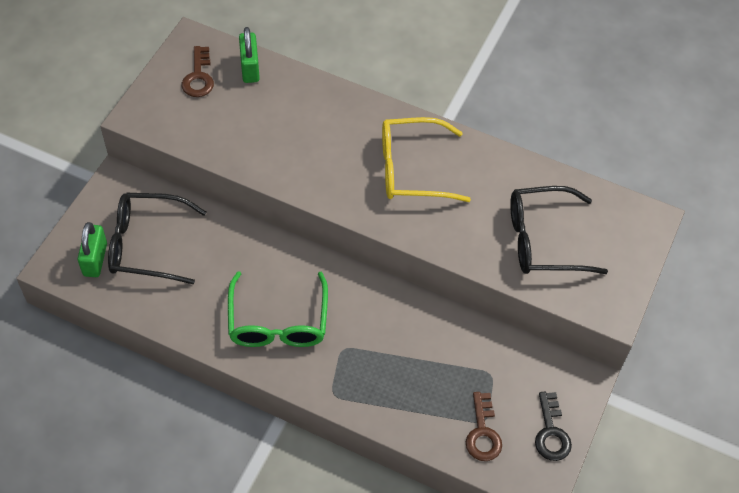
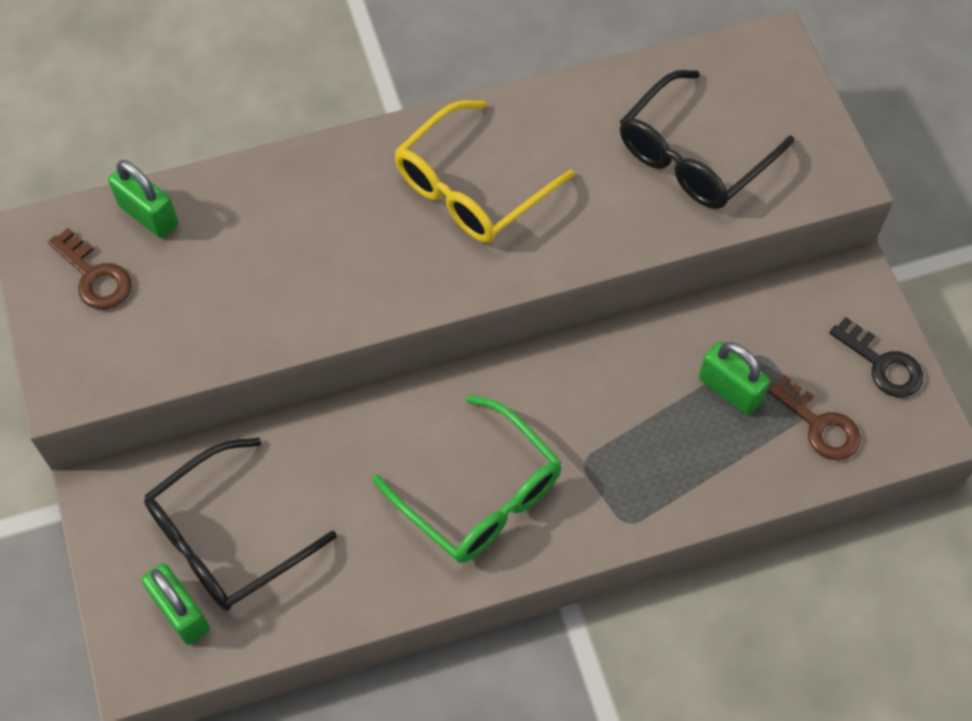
camera: 40 degrees left, 5 degrees up
(454, 377) = (730, 389): none -> green padlock

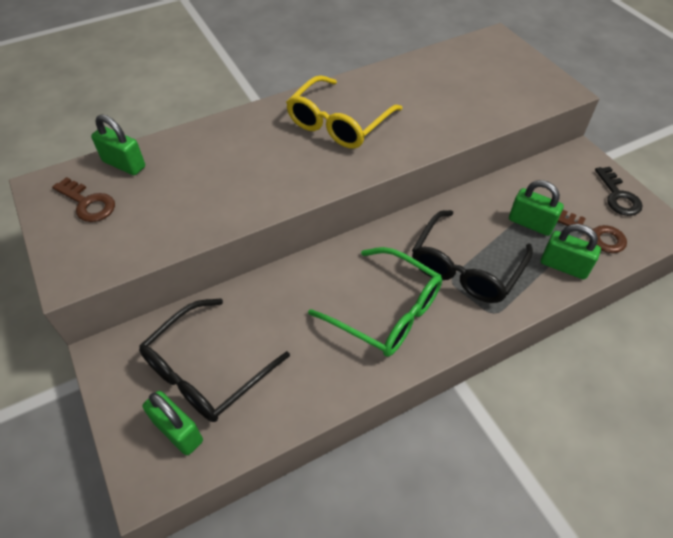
camera: 10 degrees left, 10 degrees down
(693, 156) = (471, 91): black glasses -> black glasses (466, 267)
(752, 468) = (564, 266): none -> green padlock
(882, 364) = (618, 196): black key -> black key turned 45 degrees clockwise

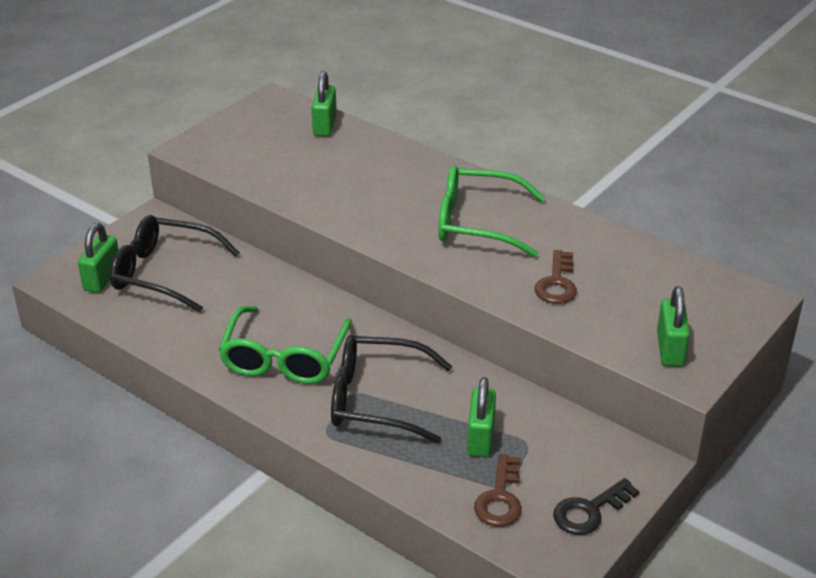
camera: 65 degrees right, 15 degrees down
(88, 203) = (267, 127): brown key -> brown key (557, 283)
(339, 123) = (477, 223): yellow glasses -> green glasses
(564, 266) = (428, 477): green padlock -> green padlock (670, 349)

